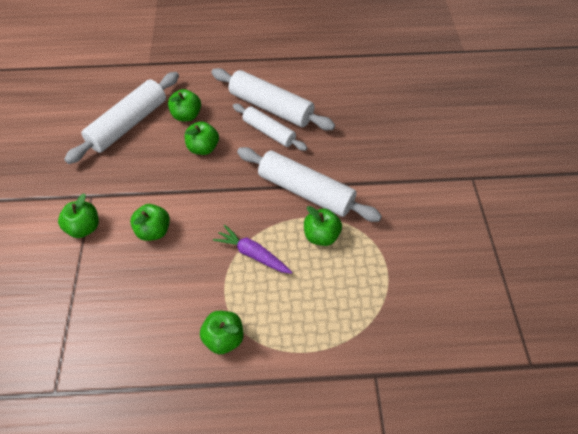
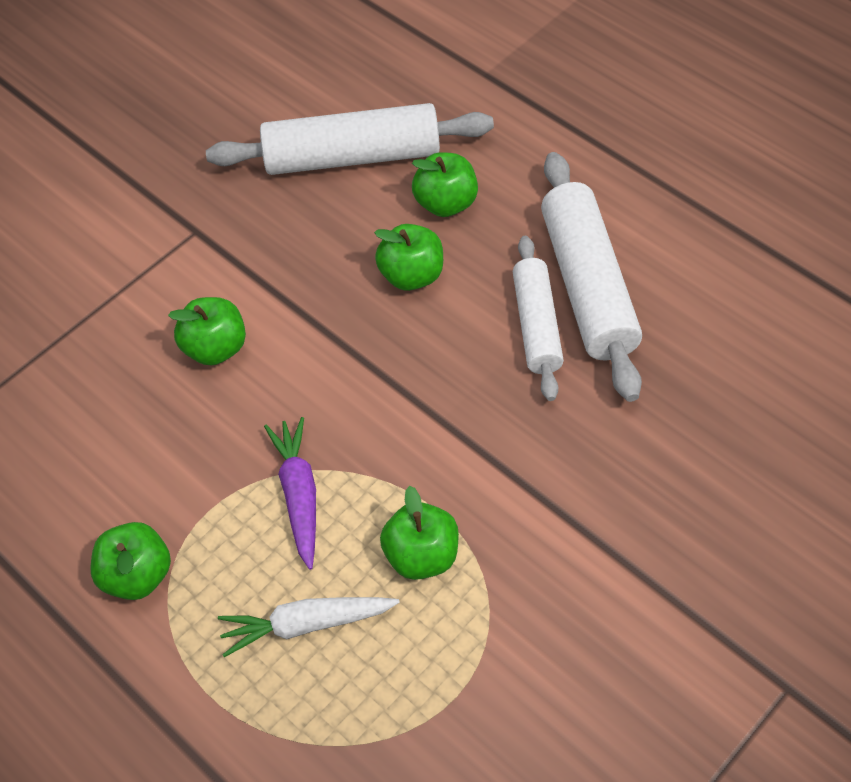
camera: 50 degrees right, 0 degrees up
(84, 227) = (143, 271): green apple -> none
(306, 191) = (480, 467): white rolling pin -> none
(310, 294) = (307, 625): none -> white carrot

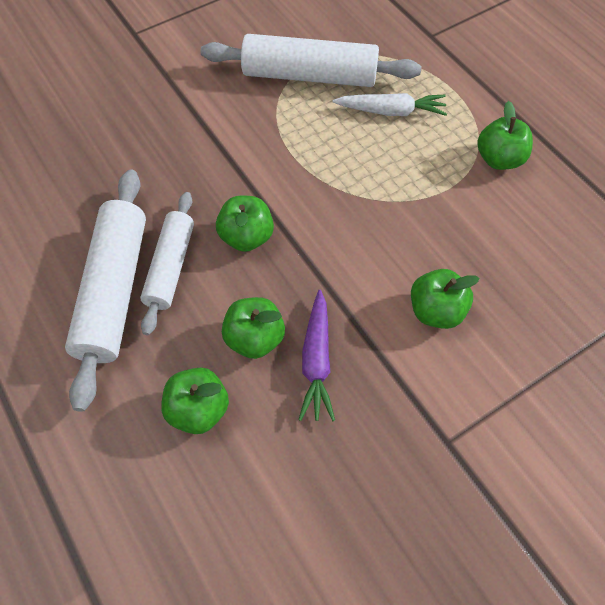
camera: 170 degrees left, 5 degrees up
(299, 495) = (384, 184): purple carrot -> purple carrot (317, 360)
(352, 156) = (273, 498): white rolling pin -> white rolling pin (309, 76)
(422, 555) = (310, 132): green apple -> green apple (246, 237)

